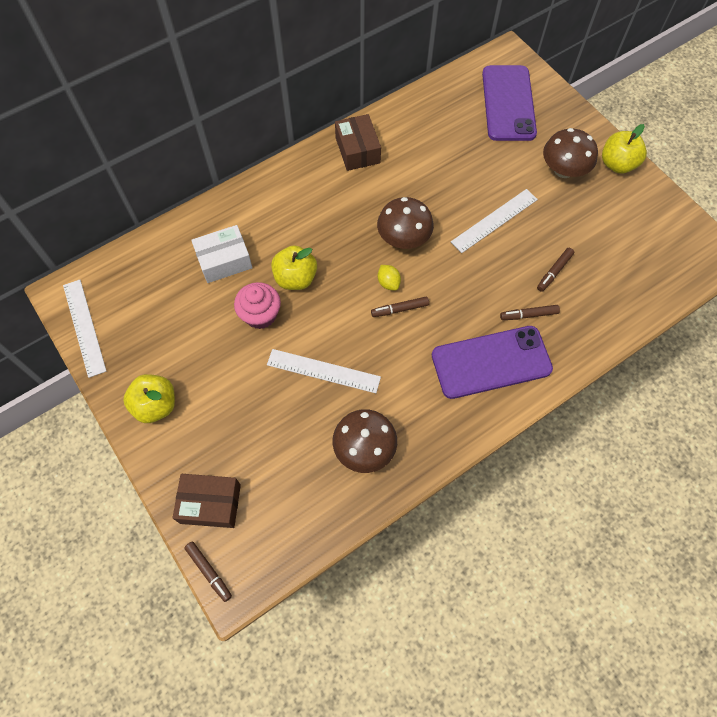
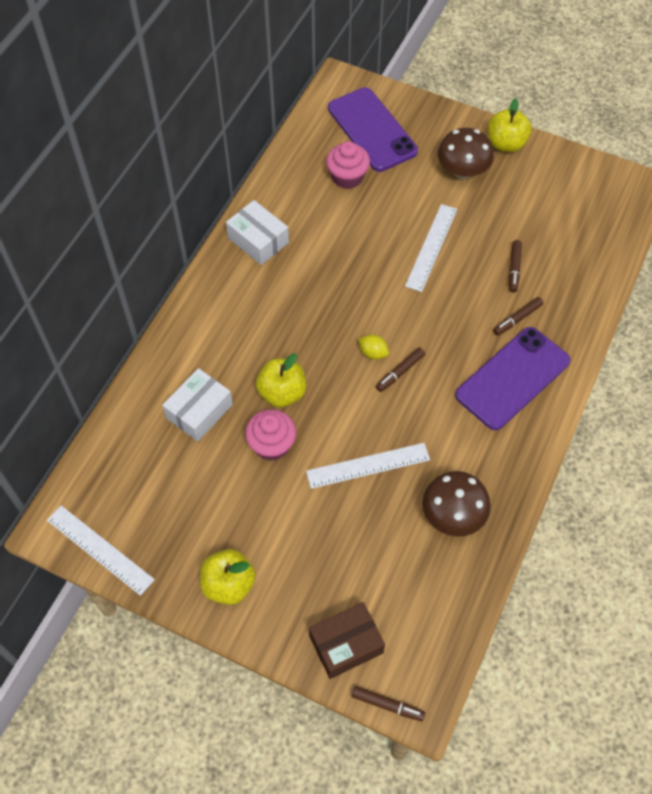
camera: 30 degrees left, 5 degrees down
(357, 150) = (258, 240): brown box -> white box
(403, 238) = (359, 304): brown mushroom -> none
(462, 132) = (347, 177): none -> pink cupcake

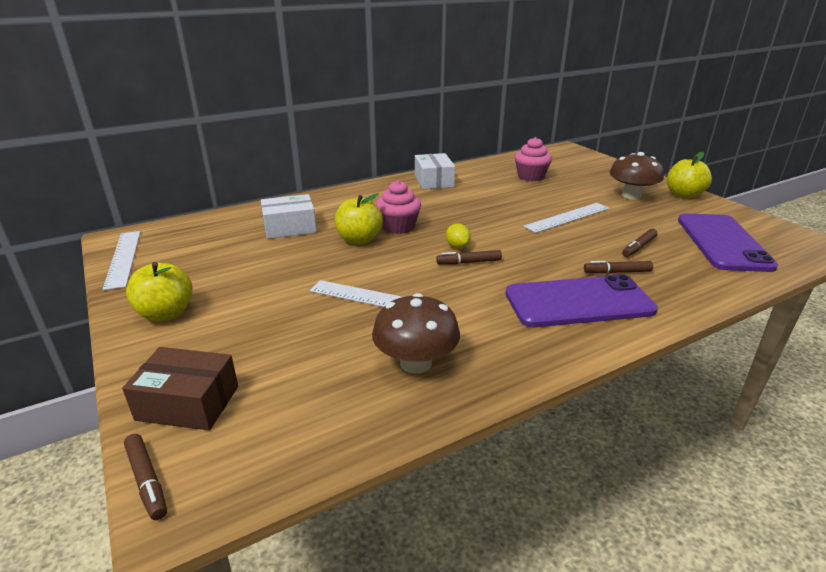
camera: 35 degrees right, 30 degrees down
(272, 445) = (315, 259): pink cupcake -> pink cupcake (398, 227)
(372, 130) = (571, 166): purple phone -> purple phone (723, 242)

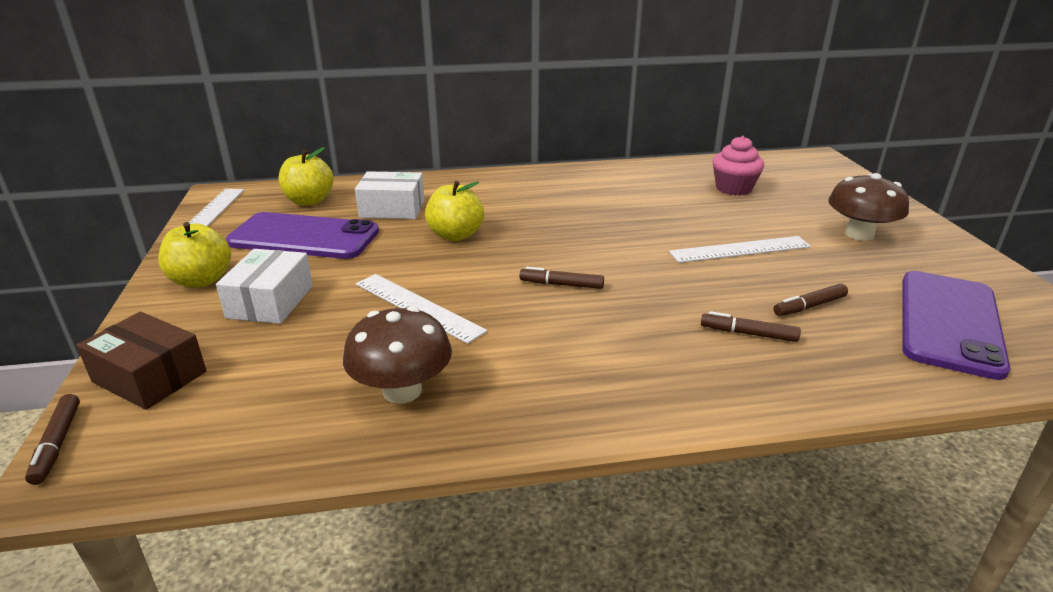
camera: 20 degrees right, 0 degrees up
(398, 227) = (513, 227): pink cupcake -> none
(434, 181) = (601, 177): white box -> white box (270, 301)
(457, 246) = (564, 262): yellow lemon -> none
(578, 302) = (661, 362): purple phone -> purple phone (304, 237)
(683, 195) = (944, 245): yellow apple -> yellow apple (309, 201)

